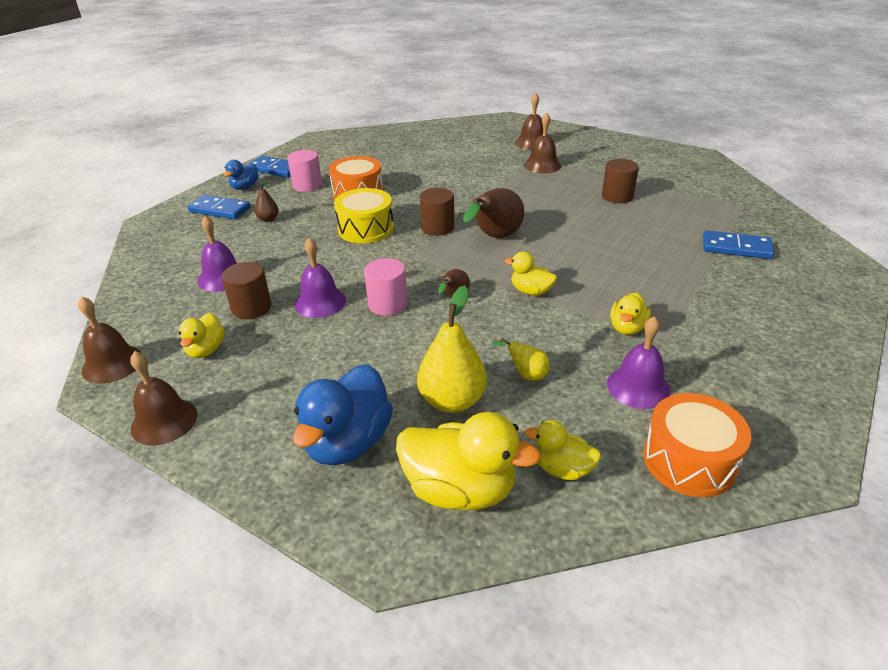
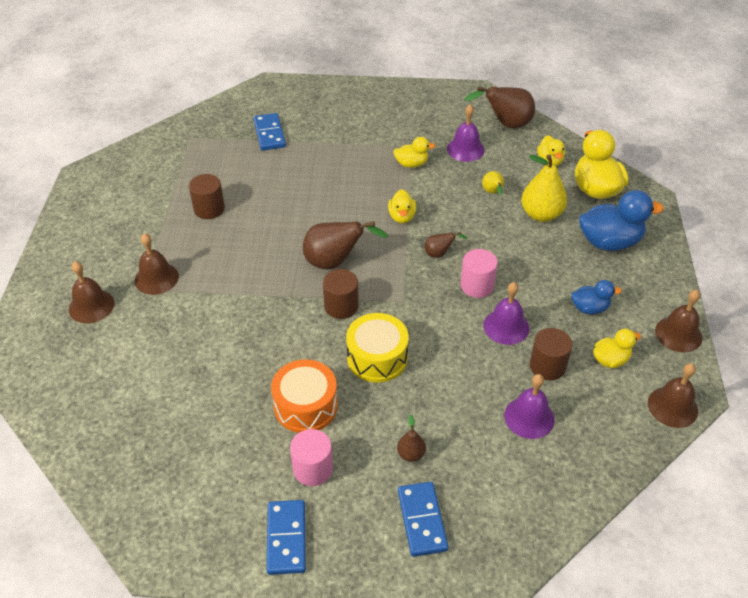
camera: 120 degrees left, 10 degrees up
(245, 187) = (354, 537): blue duck -> blue duck (589, 308)
(689, 460) = (506, 124): orange drum -> brown pear

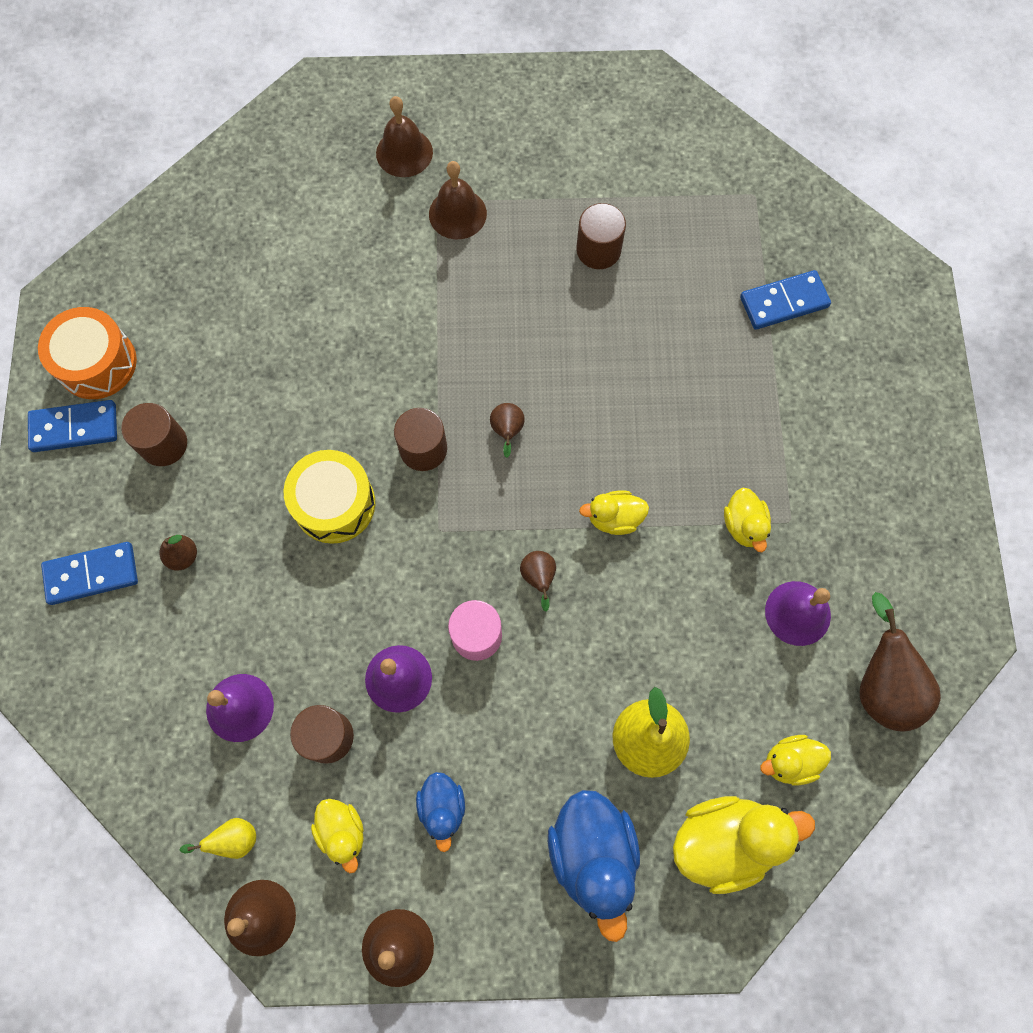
camera: 85 degrees right, 25 degrees up
(305, 406) = (254, 424): orange drum -> orange drum (97, 363)
(313, 469) = (164, 444): pink cylinder -> brown cylinder
(335, 262) = (507, 431): brown pear -> brown pear, size x0.51
(493, 192) = (690, 660): yellow pear -> yellow pear (234, 839)

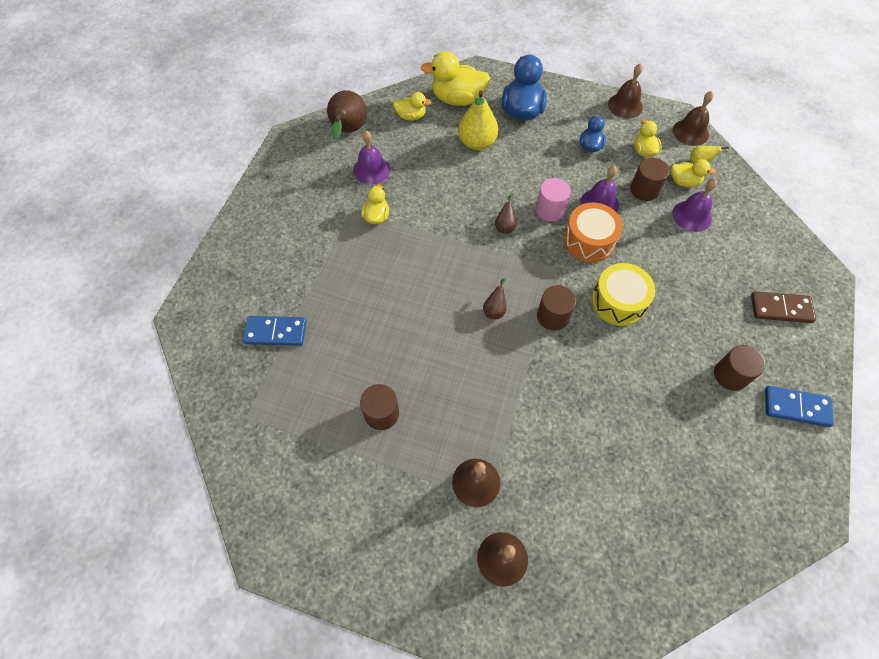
camera: 160 degrees left, 10 degrees down
(92, 574) = (781, 308): blue domino -> brown domino
(97, 363) = (780, 452): orange drum -> orange drum (589, 240)
(183, 556) = (720, 301): brown pear -> none
(614, 518) = (449, 242): yellow duck -> yellow duck (684, 182)

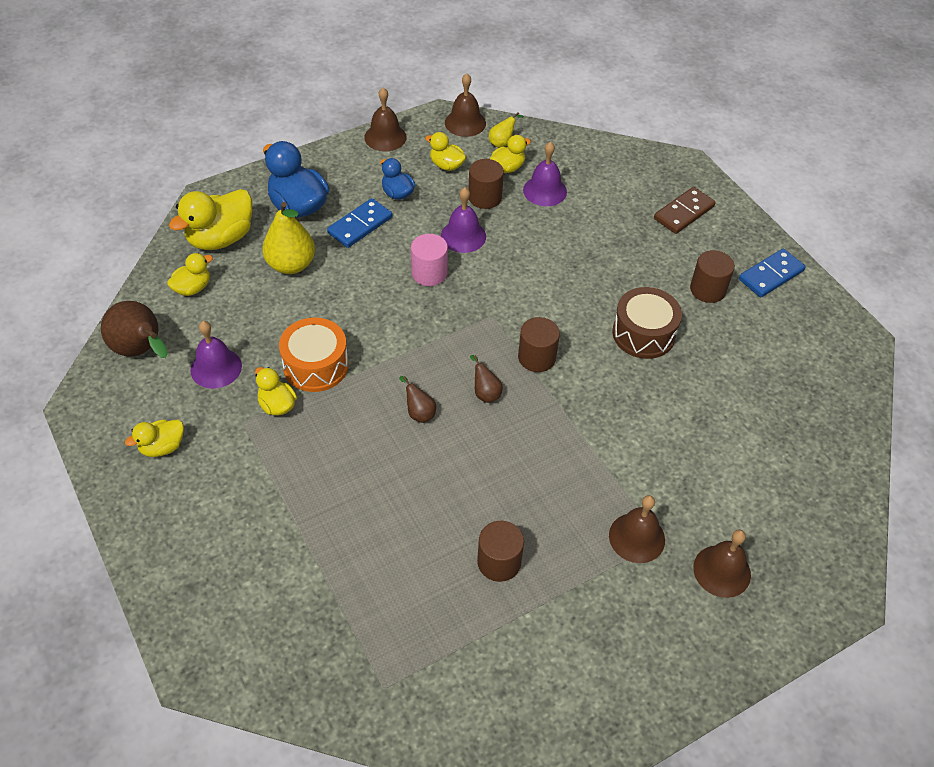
camera: 50 degrees left, 10 degrees down
(276, 332) = (313, 591): blue domino -> blue domino (360, 225)
(299, 190) = (162, 447): none -> yellow duck
(505, 226) = (408, 317): brown pear -> brown pear (419, 412)
(589, 240) = (491, 273): orange drum -> orange drum (316, 365)
(618, 302) = (571, 303): yellow drum -> none
(643, 363) = (643, 334): none -> brown drum

